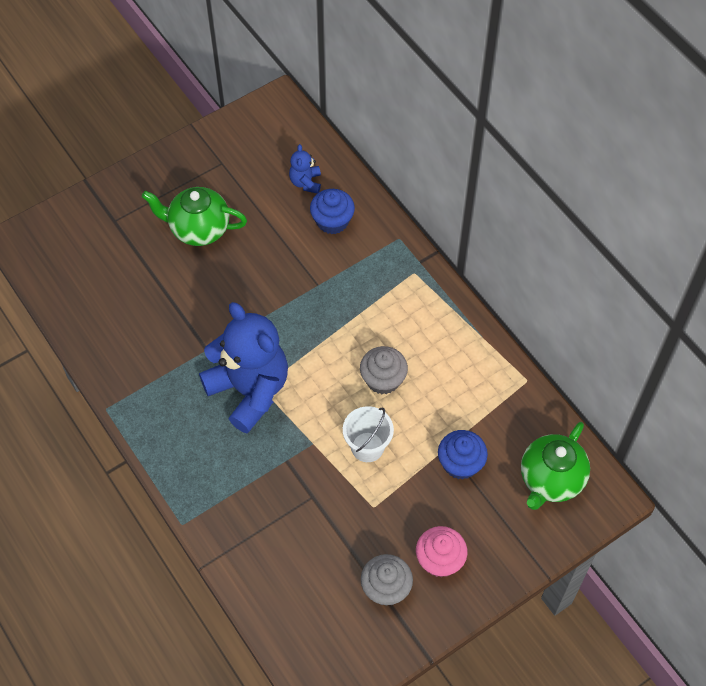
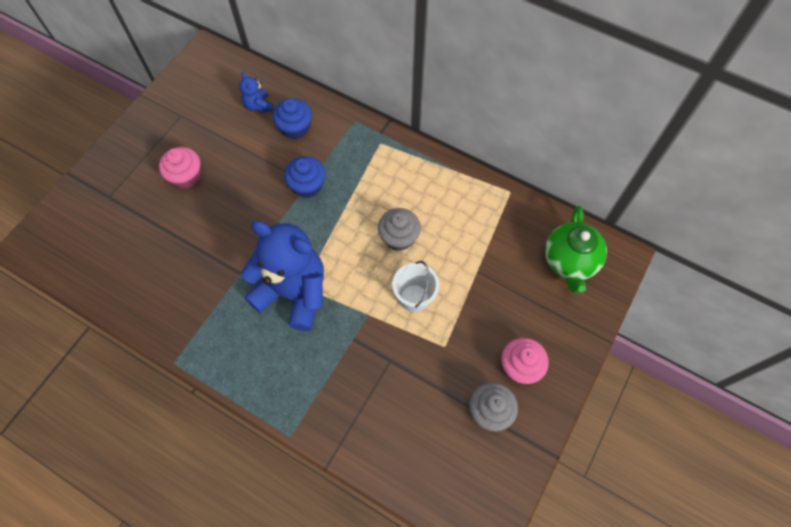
camera: 25 degrees left, 5 degrees up
(198, 229) = (186, 176): green teapot -> pink cupcake
(460, 463) = (494, 279): blue cupcake -> blue cupcake (307, 185)

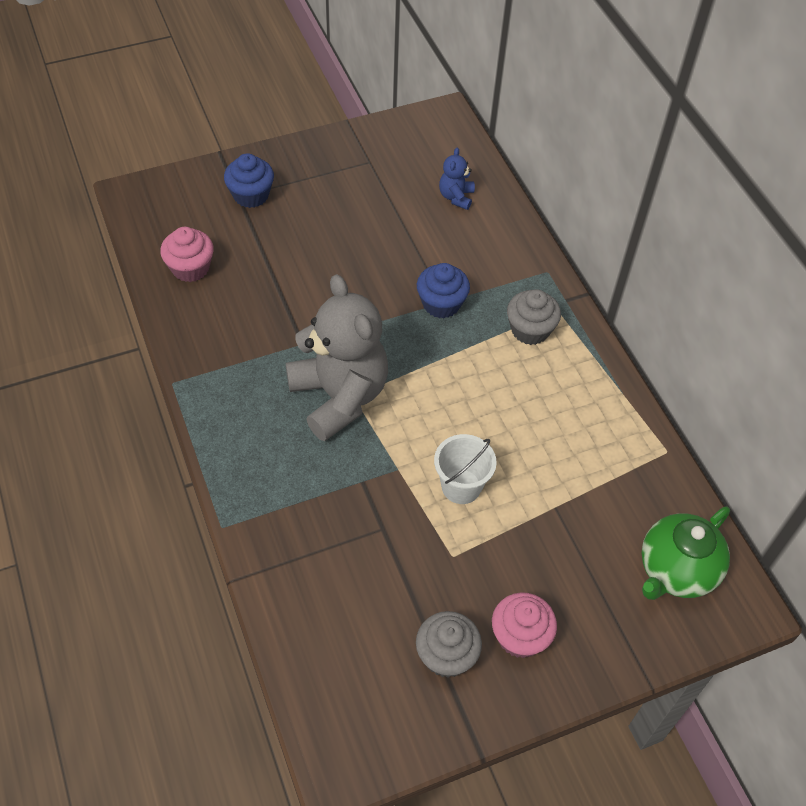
camera: 35 degrees right, 10 degrees down
(186, 176) = (327, 221): pink cupcake -> pink cupcake (190, 268)
(293, 293) = (339, 396): blue teddy bear -> grey teddy bear
(295, 128) = (476, 240): blue cupcake -> blue cupcake (251, 195)
(399, 237) = (496, 416): grey cupcake -> grey cupcake (530, 330)

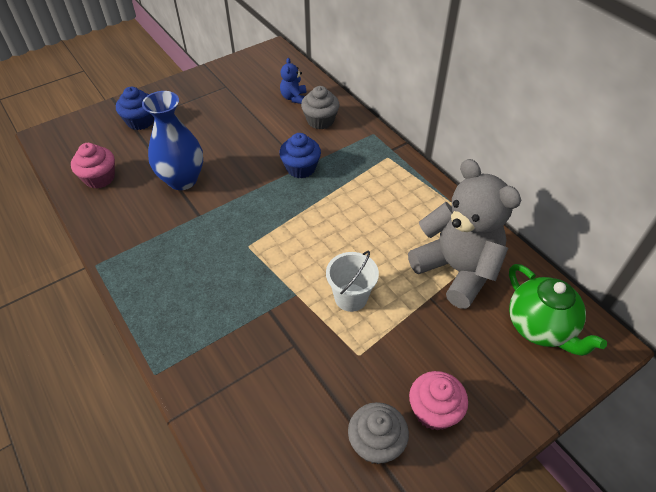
camera: 10 degrees left, 5 degrees down
(291, 291) = (182, 180): none -> blue vase
(339, 396) = (236, 248): grey teddy bear -> grey teddy bear (457, 270)
(530, 330) = (372, 174): grey cupcake -> grey cupcake (320, 120)
(675, 571) = (540, 327): green teapot -> green teapot turned 60 degrees counterclockwise

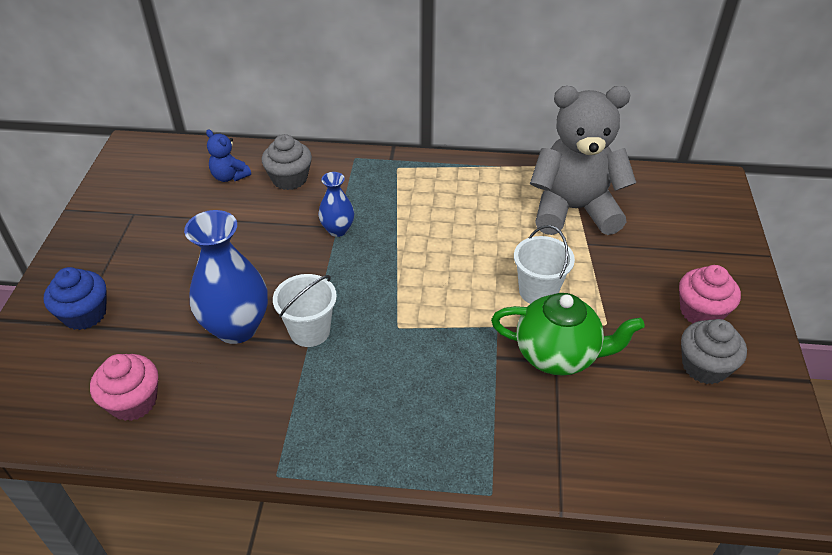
camera: 50 degrees left, 5 degrees down
(208, 210) = (310, 331): none -> white bucket
(301, 168) = (338, 230): blue cupcake -> blue vase
(540, 327) = (673, 203): green teapot -> green teapot (558, 355)

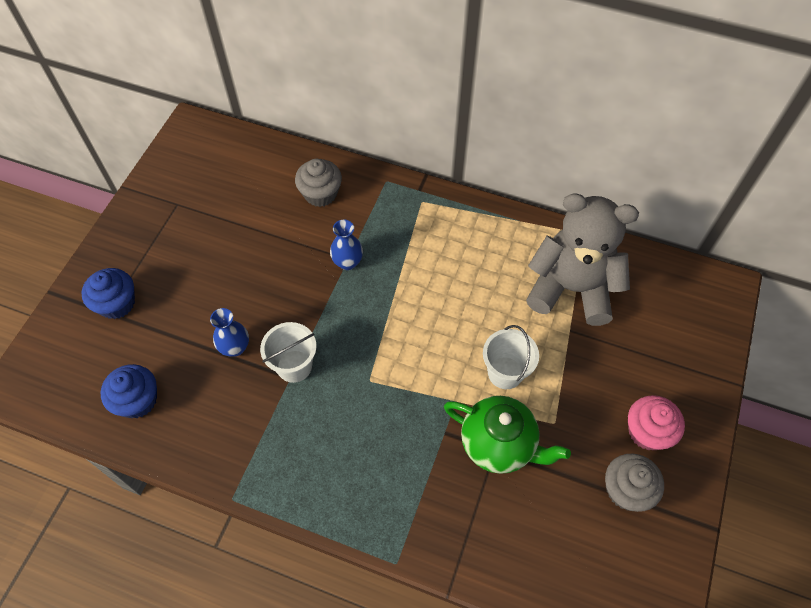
camera: 15 degrees right, 15 degrees up
(133, 402) = (137, 400): pink cupcake -> blue cupcake
(229, 176) = (268, 179): blue teddy bear -> none
(236, 328) = (235, 347): blue vase -> blue vase, size x0.54

